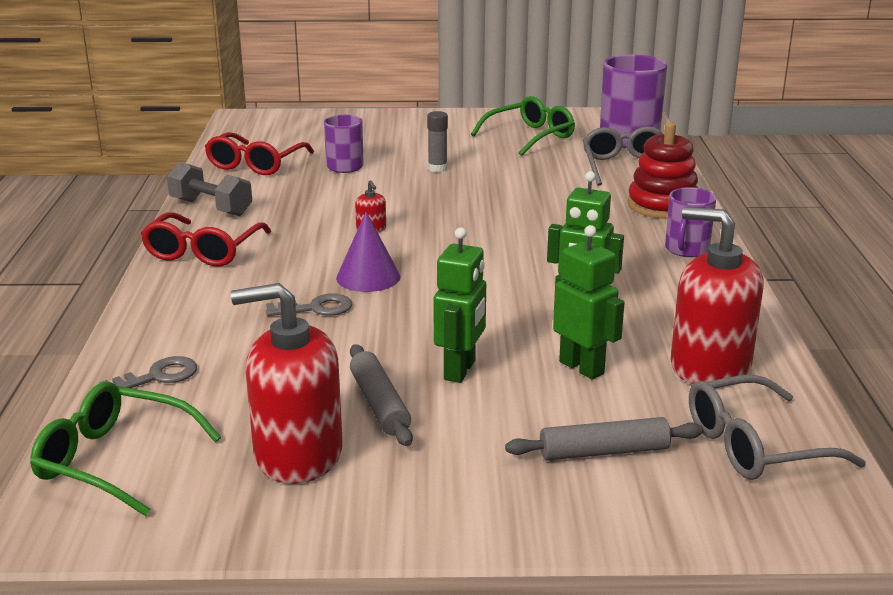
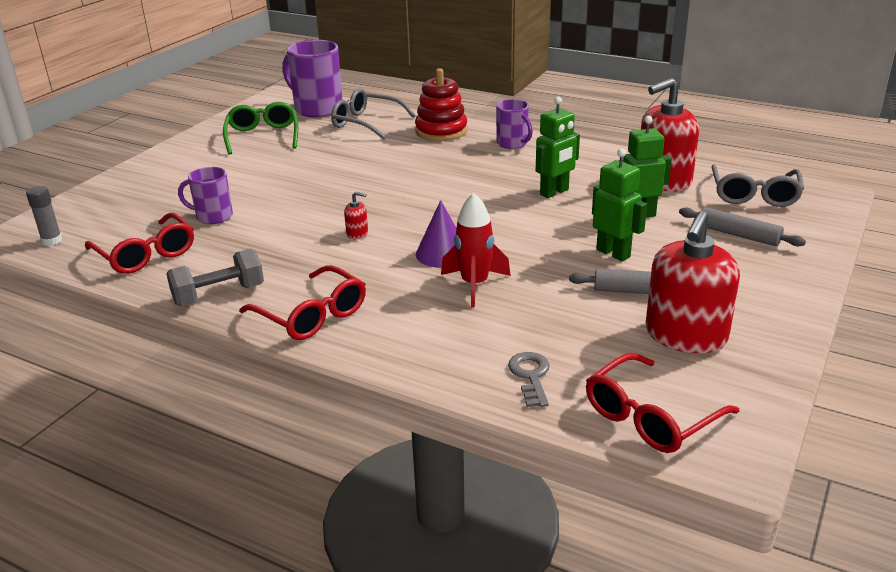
camera: 60 degrees left, 5 degrees up
(114, 460) = (650, 417): green glasses -> red glasses
(316, 308) = (474, 285): grey key -> red rocket
(437, 168) = (274, 182): grey glue stick -> grey glue stick (52, 241)
(604, 451) = (738, 235): grey rolling pin -> grey rolling pin turned 75 degrees counterclockwise

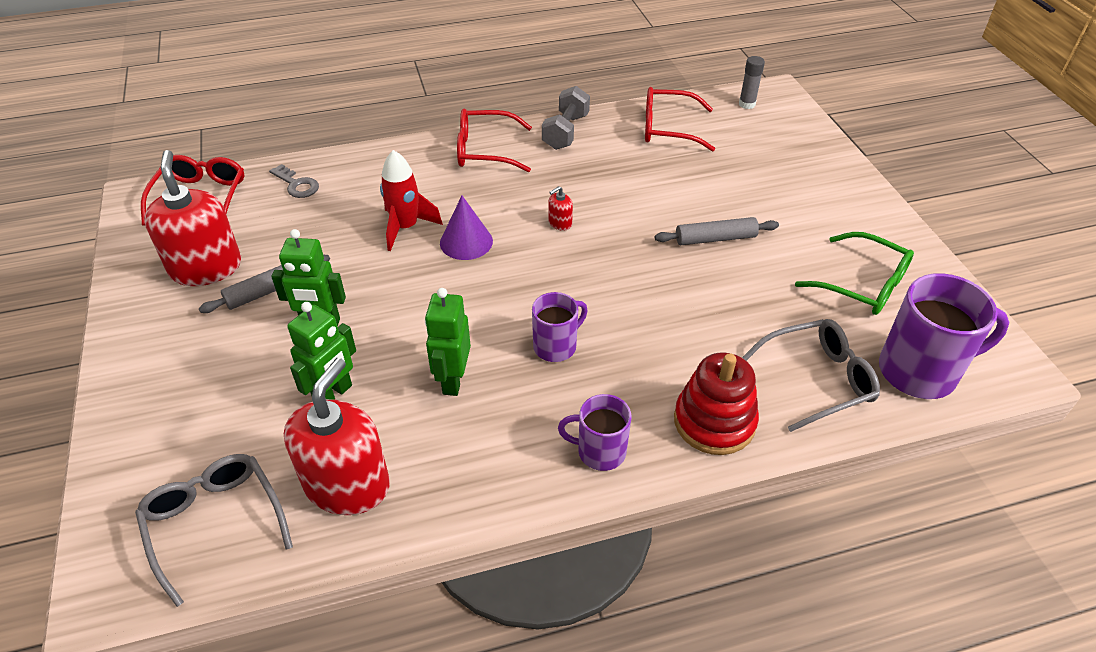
camera: 135 degrees right, 15 degrees up
(213, 216) = (693, 176): purple mug -> purple mug (556, 346)
(738, 235) = (207, 423): grey rolling pin -> grey rolling pin (715, 238)

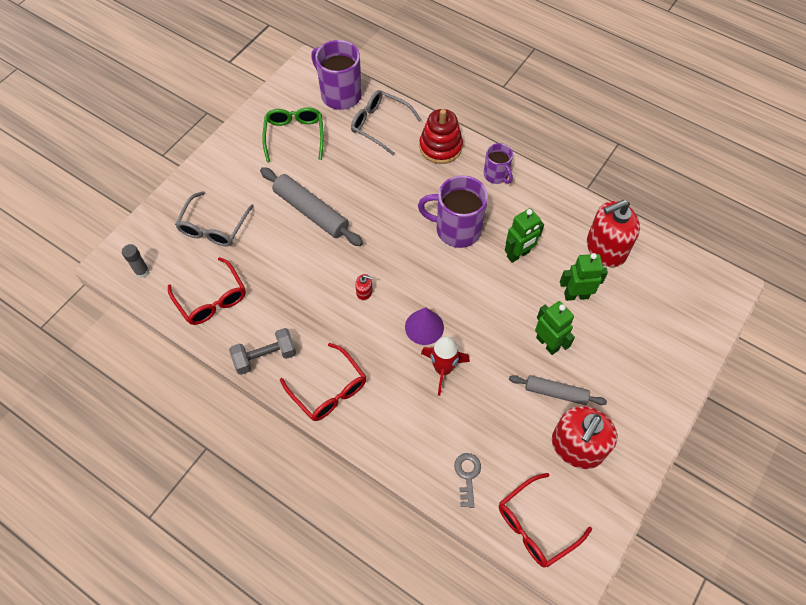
camera: 130 degrees left, 15 degrees up
(215, 523) = (671, 279): grey glasses -> grey glasses (213, 227)
(556, 346) = (456, 229): purple mug -> purple mug, size x1.72
(715, 238) = (311, 212): grey rolling pin -> grey rolling pin, size x1.59

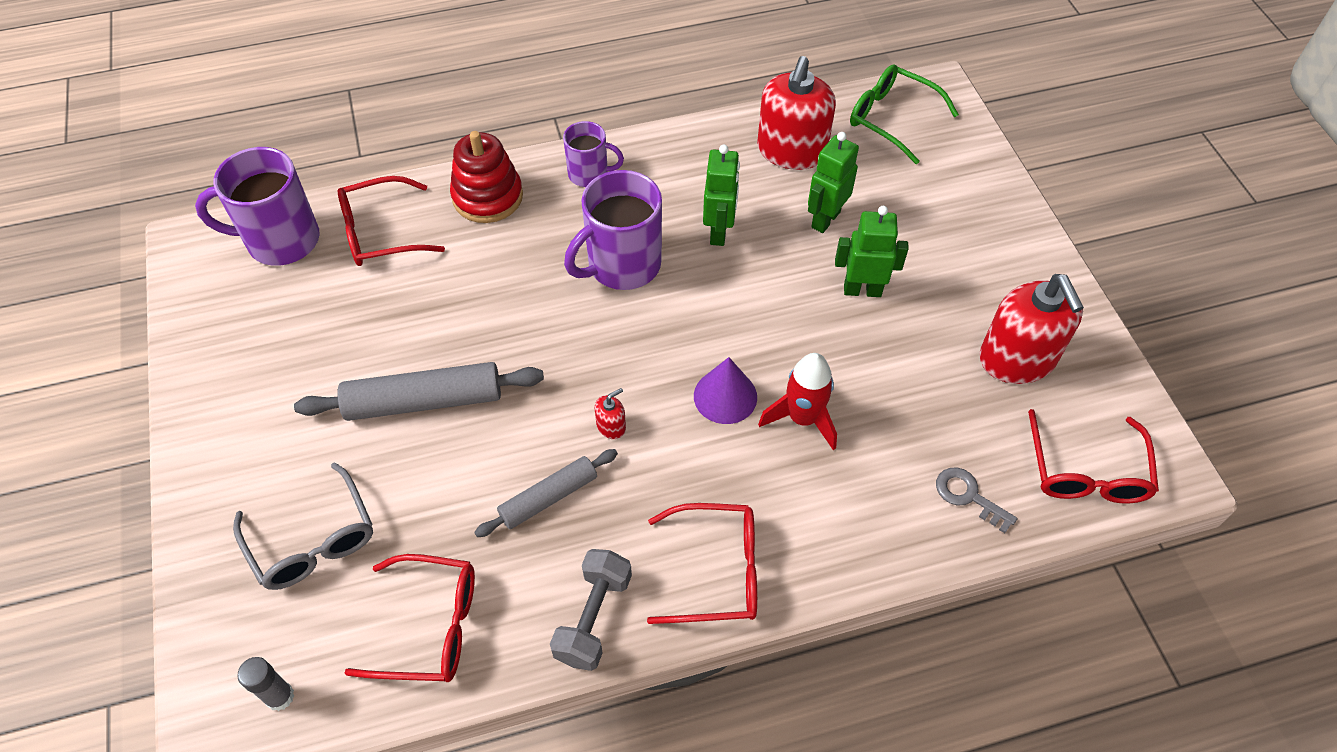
camera: 50 degrees left, 5 degrees down
(294, 136) = (281, 336): green glasses -> green glasses (891, 118)
(380, 125) = (380, 233): grey glasses -> red glasses
(556, 393) = (932, 328): grey rolling pin -> grey rolling pin (548, 498)

